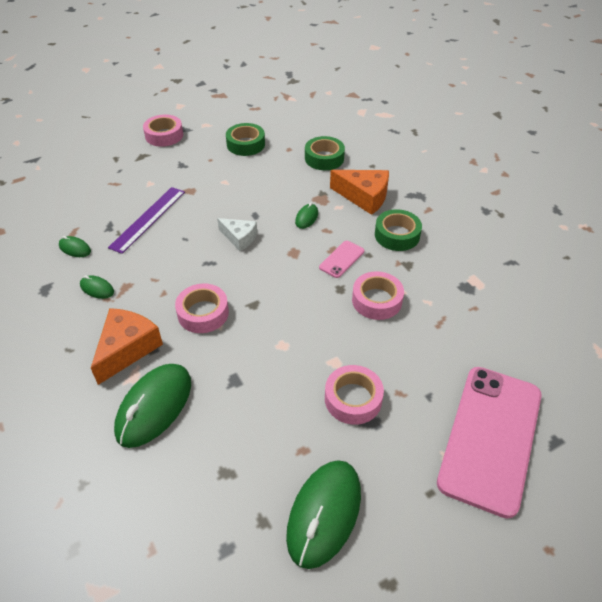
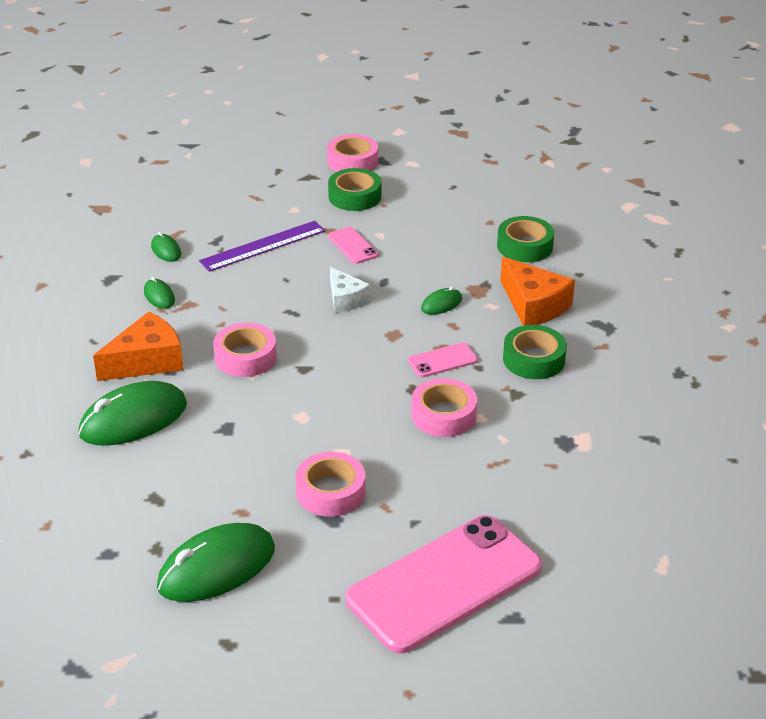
camera: 30 degrees right, 10 degrees down
(212, 196) = (352, 246): none -> pink phone
(246, 144) = (441, 200): green tape -> green tape (354, 196)

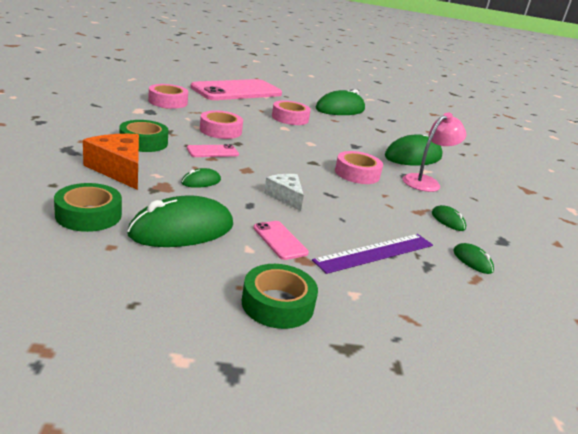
camera: 175 degrees right, 10 degrees down
(146, 361) = (426, 182): orange cheese -> pink lamp
(352, 161) = (281, 375): pink tape -> pink tape (168, 102)
(441, 243) = (182, 230): none -> green mouse

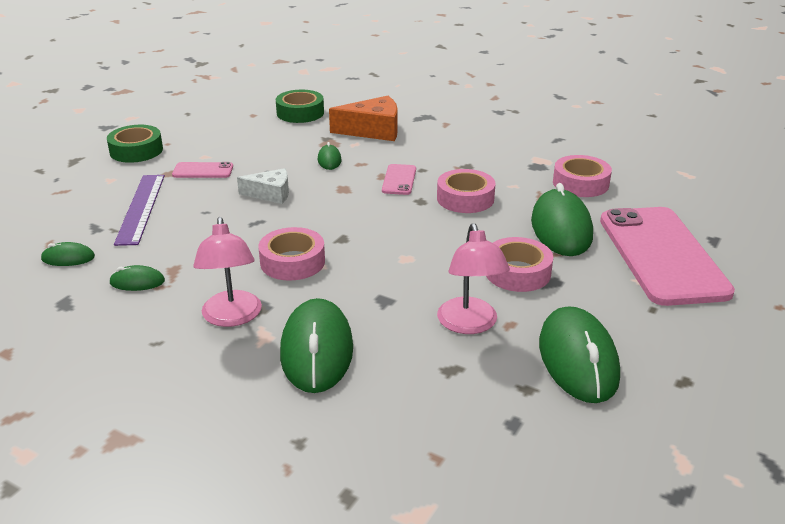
camera: 125 degrees right, 5 degrees up
(143, 142) = (435, 149): green tape -> none
(182, 230) = (253, 138): green mouse -> green mouse (561, 228)
(346, 127) = (470, 325): none -> pink lamp

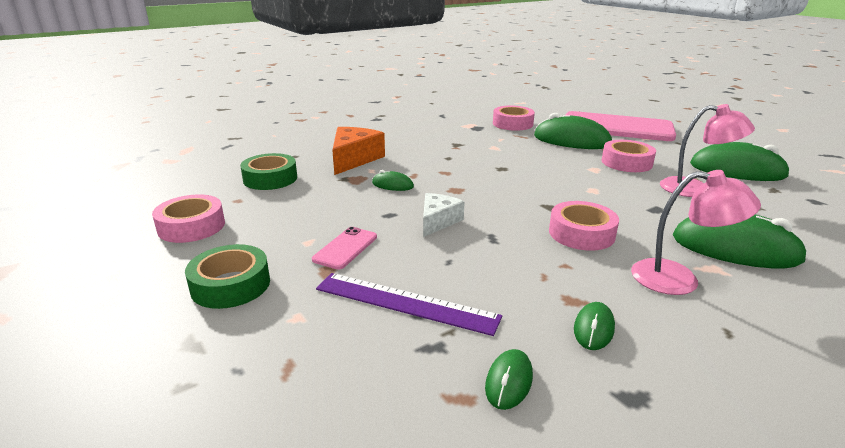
camera: 65 degrees left, 5 degrees down
(399, 180) = (459, 168): pink phone -> none
(465, 198) = (509, 155): pink tape -> pink tape (191, 226)

